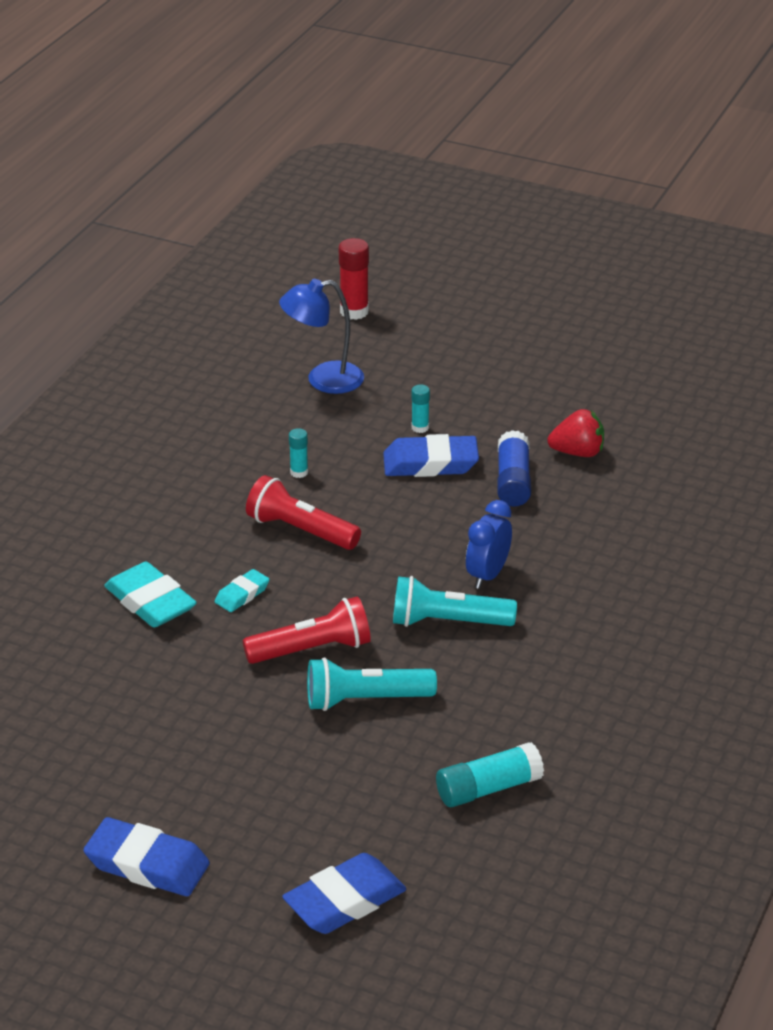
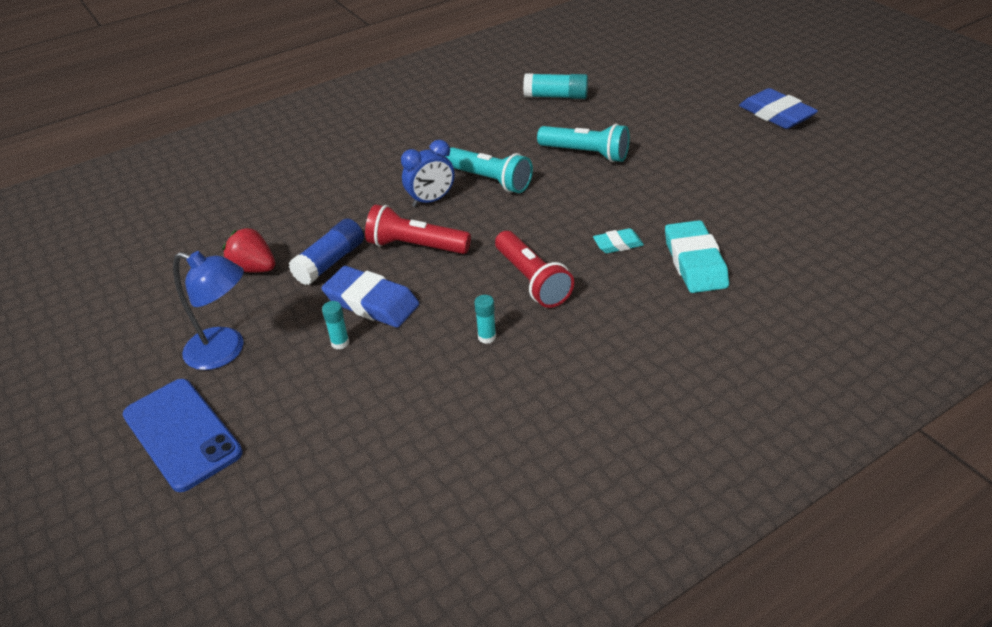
camera: 145 degrees left, 5 degrees up
(312, 650) = (595, 191): red flashlight -> red flashlight (416, 246)
(323, 380) = (365, 444): blue lamp -> blue lamp (225, 351)
(344, 901) = (673, 76): blue eraser -> none
(354, 312) = (227, 546): red glue stick -> none
(464, 342) = (182, 434): none -> blue phone

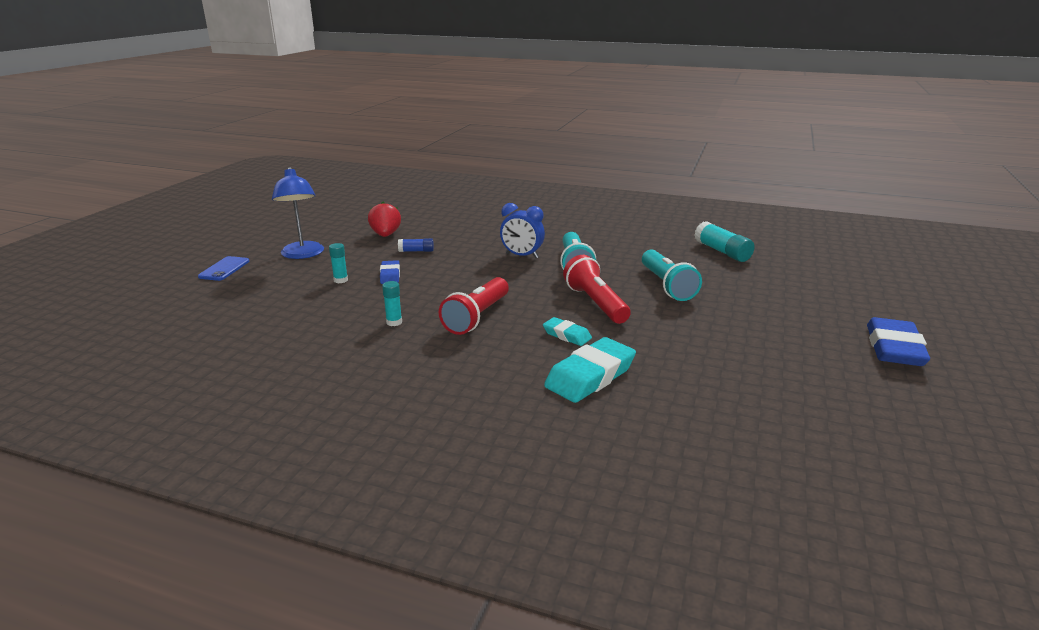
camera: 50 degrees right, 15 degrees down
(182, 434) = (224, 269): blue phone -> blue phone, size x0.56
(330, 262) = (416, 251): blue glue stick -> blue glue stick, size x0.57
(371, 302) = (390, 275): blue eraser -> blue eraser, size x0.55
(416, 246) = (465, 268): red flashlight -> red flashlight (596, 303)

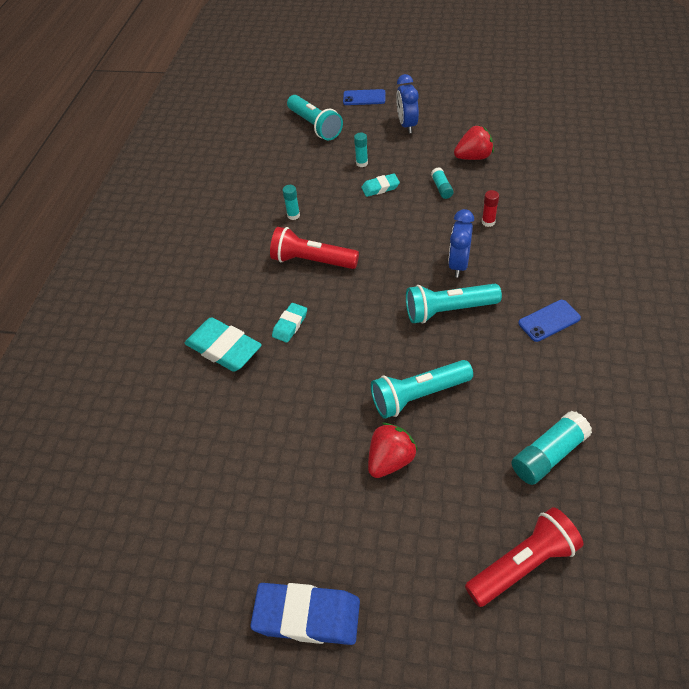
camera: 85 degrees right, 25 degrees up
(239, 299) = (315, 126): none -> turquoise flashlight
(303, 254) = (407, 125): blue lamp -> blue clock
(390, 275) = (380, 188): blue eraser -> turquoise eraser
(416, 251) = (441, 188): blue glue stick -> turquoise glue stick
(476, 240) = (488, 222): none -> red glue stick
(596, 303) = (358, 338): red flashlight -> red flashlight (523, 564)
(598, 236) = (549, 321): none -> blue phone
(734, 302) = (390, 460): none -> red strawberry

